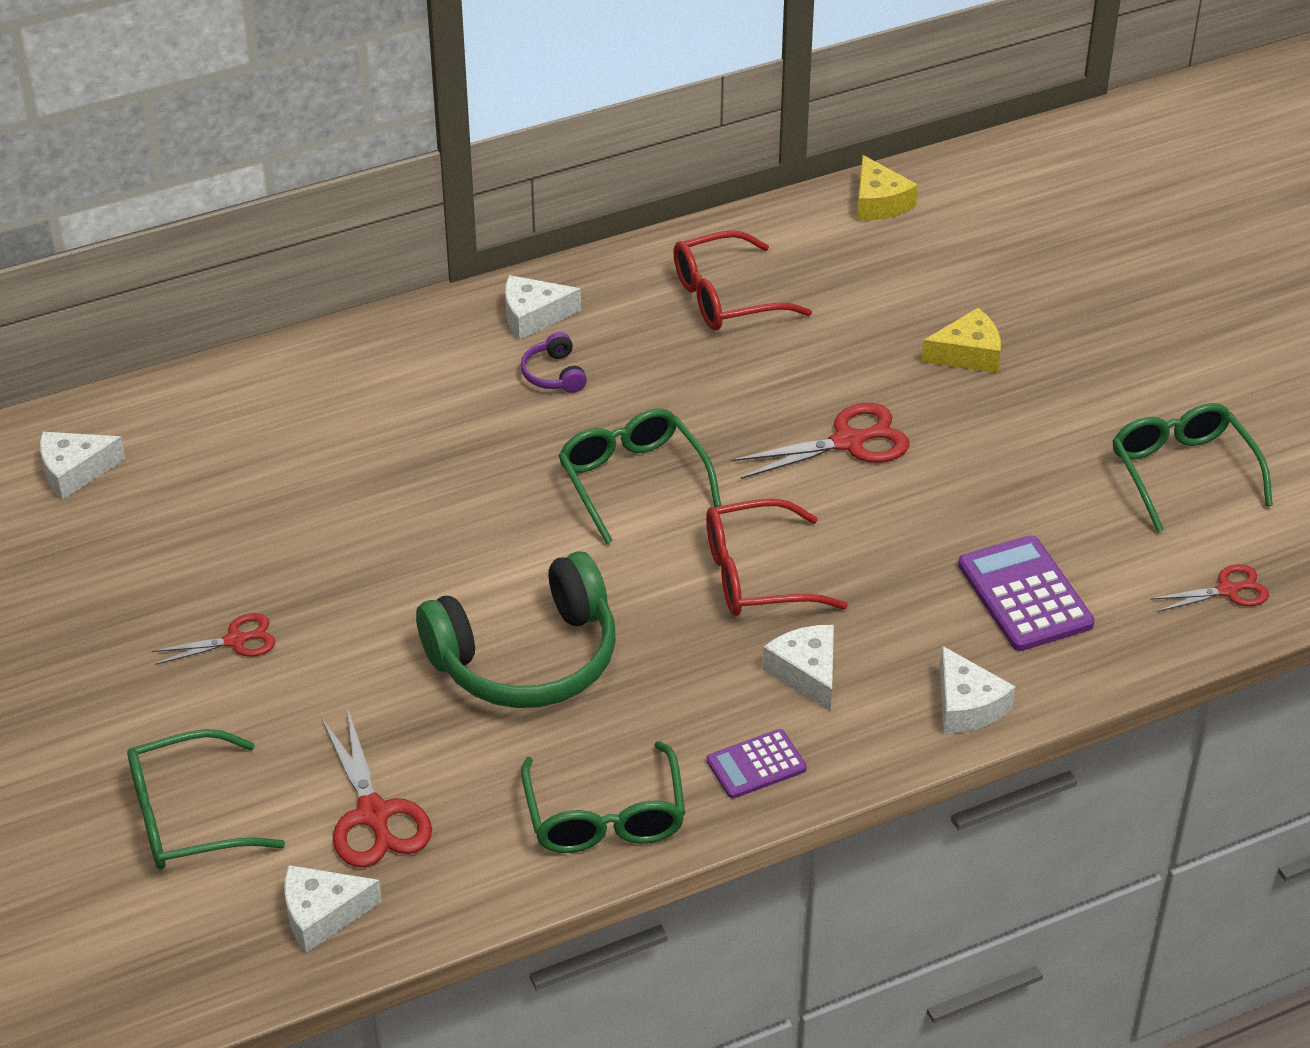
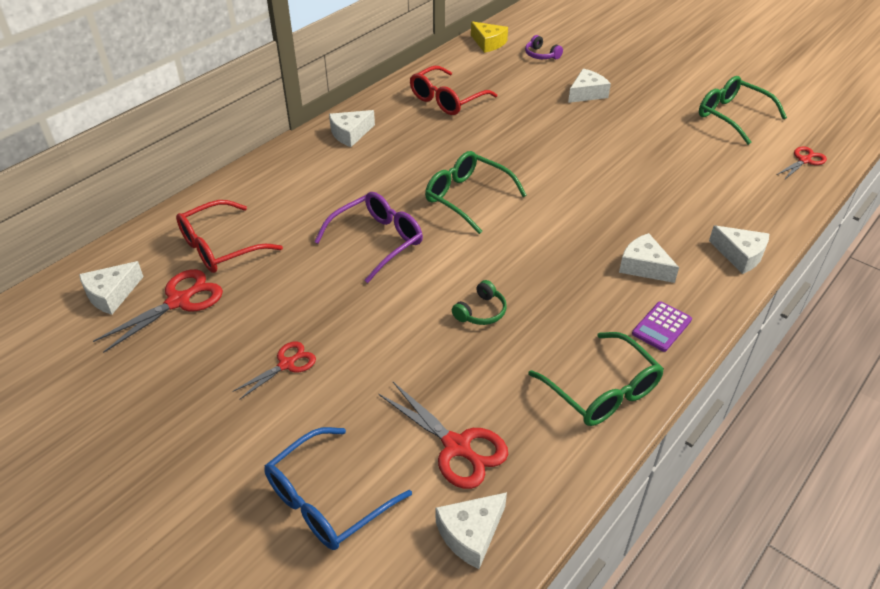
camera: 25 degrees left, 0 degrees up
(187, 817) = (327, 500): green glasses -> blue glasses
(458, 507) = (377, 241): none -> purple glasses
(526, 658) = (481, 312): green headphones -> green headphones, size x0.41
(554, 374) = (383, 158): purple headphones -> purple headphones (541, 55)
(756, 575) = (573, 225): red glasses -> red glasses (220, 247)
(848, 442) = (564, 147): red scissors -> red scissors (178, 301)
(968, 354) = (587, 93): yellow cheese -> white cheese
(1024, 595) = (715, 191): purple calculator -> none

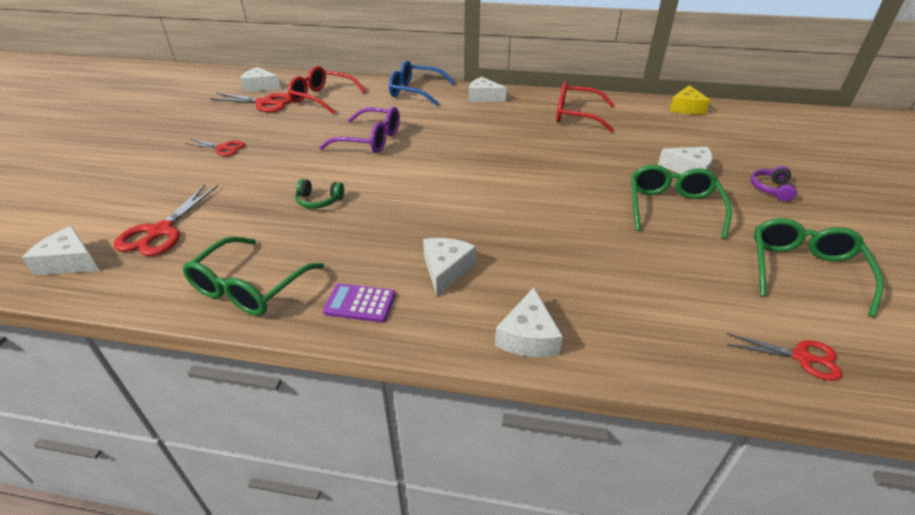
camera: 60 degrees right, 5 degrees down
(327, 500) = (101, 197): blue glasses -> blue glasses (415, 91)
(467, 197) = (457, 157): green glasses -> green glasses (672, 207)
(541, 55) = (712, 133): purple headphones -> purple headphones (771, 189)

